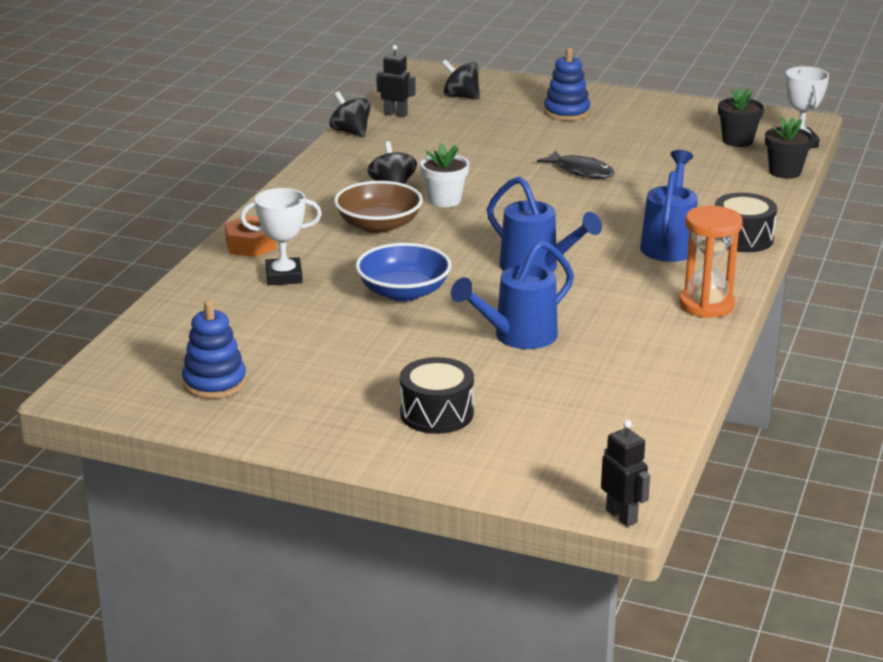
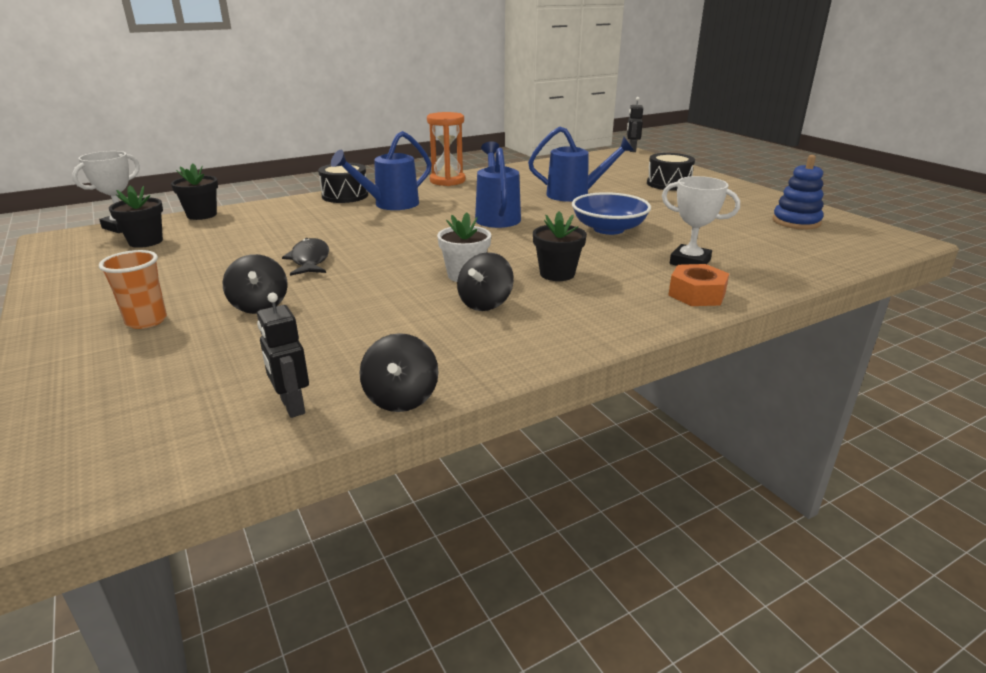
camera: 140 degrees left, 0 degrees up
(378, 225) = (557, 274): brown bowl -> black flower pot
(461, 96) = (157, 400): black spinning top -> black spinning top (259, 306)
(566, 112) = (146, 321): blue stacking toy -> orange cup

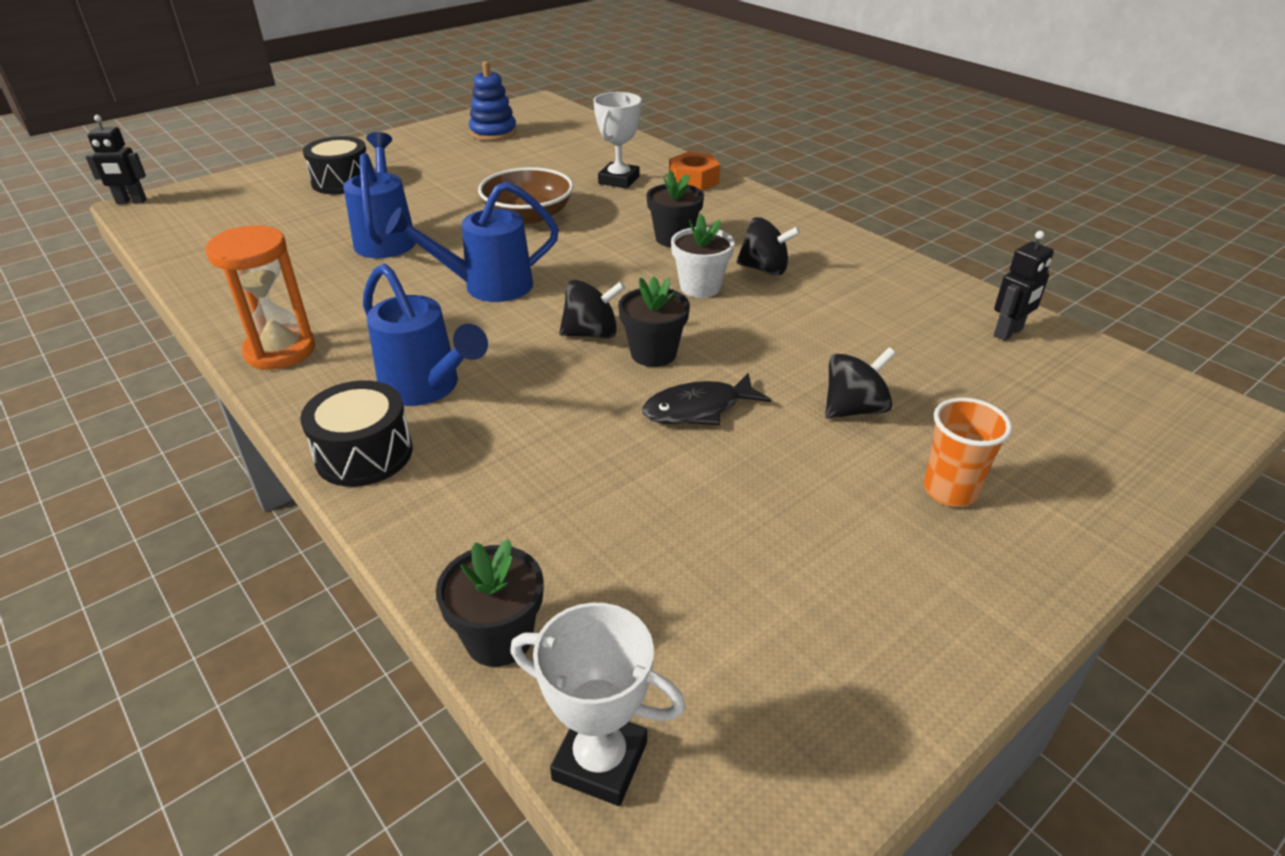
camera: 100 degrees left, 10 degrees up
(146, 241) = (682, 655): black flower pot -> black flower pot (653, 353)
(401, 398) = (954, 287): black spinning top -> black spinning top (592, 333)
(608, 229) = (528, 215): blue bowl -> brown bowl

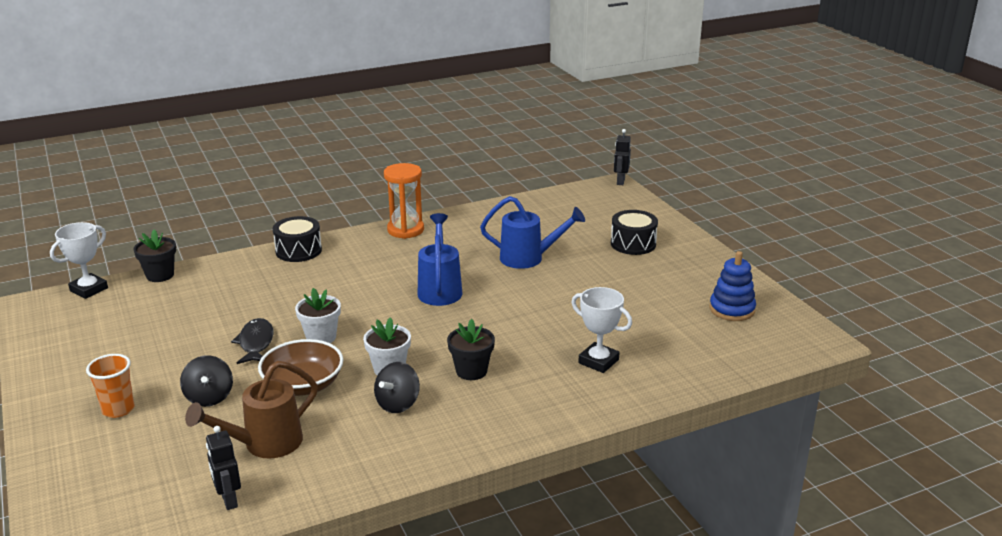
camera: 105 degrees right, 10 degrees down
(426, 388) = (341, 266): blue watering can -> none
(528, 215) = (542, 312): brown bowl -> brown bowl (303, 385)
(592, 333) = (358, 319): black spinning top -> none
(653, 353) = (321, 337): black flower pot -> white flower pot
(693, 180) = (585, 402): orange nut -> none
(903, 335) = (265, 444): none -> brown watering can

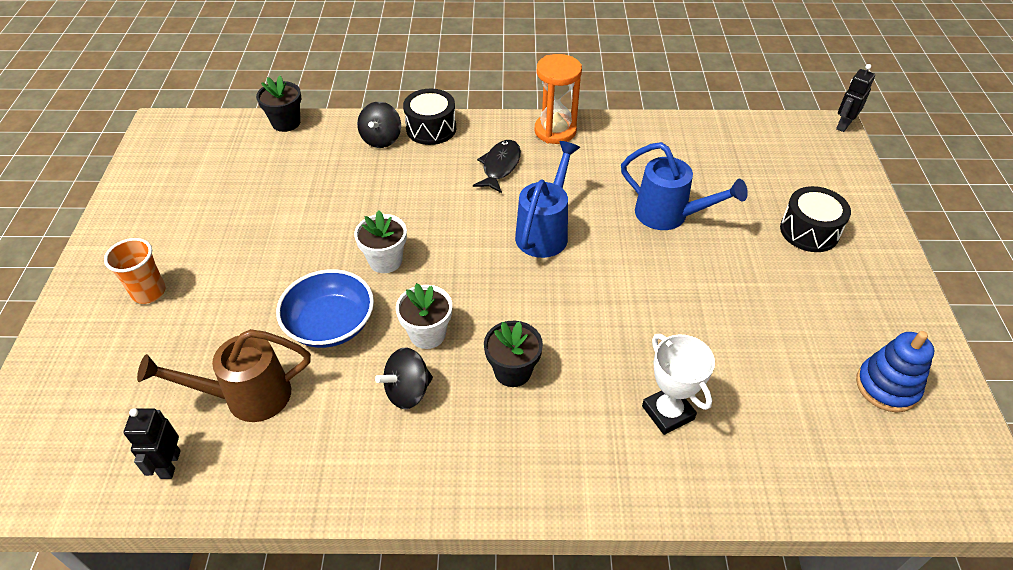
camera: 25 degrees right, 20 degrees up
(89, 289) = (216, 122): white trophy -> none
(209, 397) = (235, 307): black spinning top -> black spinning top (381, 139)
(256, 343) = (319, 246): black fish -> black fish (500, 166)
(303, 385) = (330, 324): brown bowl -> blue bowl

